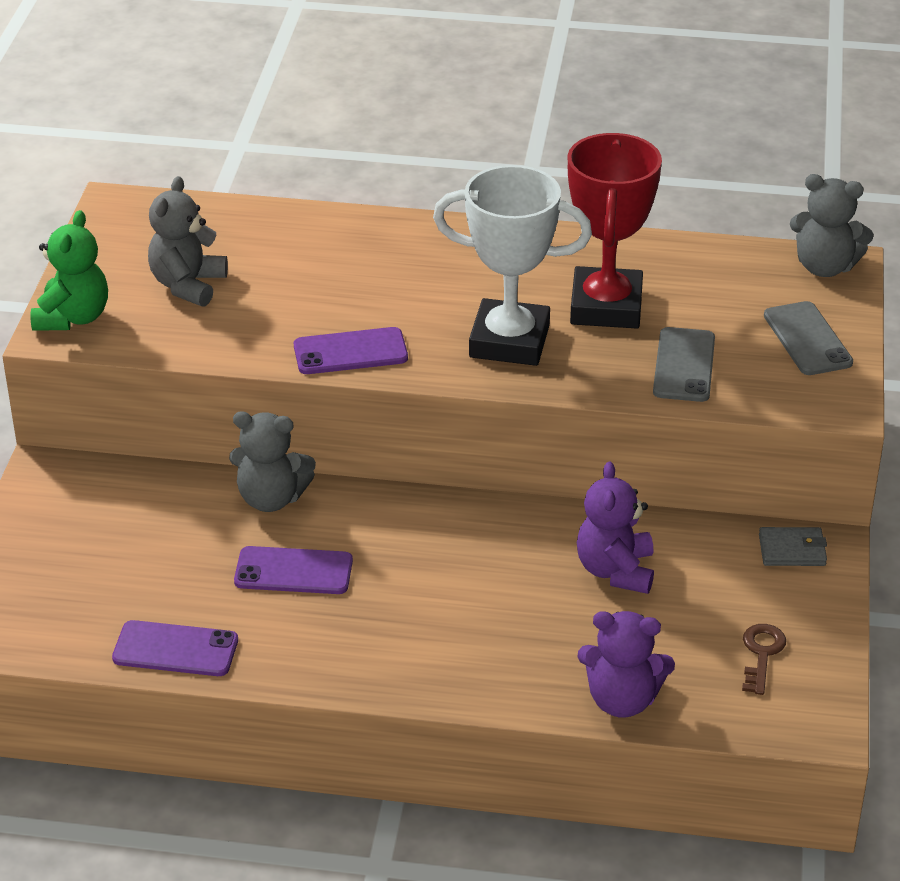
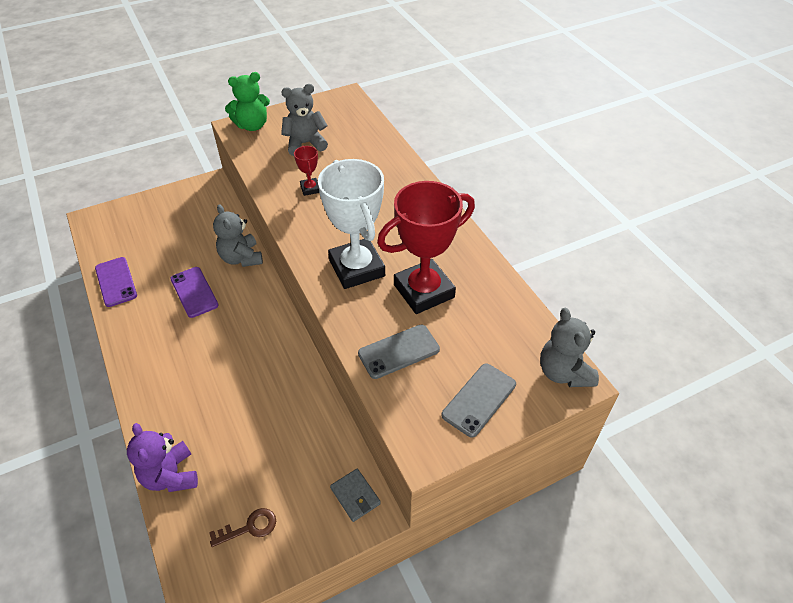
camera: 55 degrees right, 10 degrees up
(301, 319) = (310, 189): none -> red trophy
(350, 352) = (298, 217): purple phone -> none
(615, 571) = (278, 417): purple teddy bear -> none

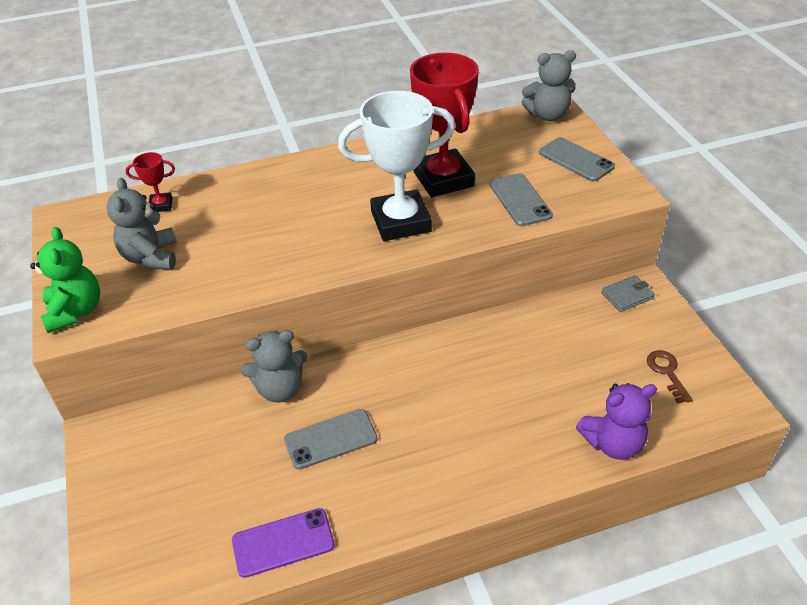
camera: 80 degrees left, 5 degrees down
(194, 292) = (331, 439): purple phone -> grey phone
(310, 189) = (249, 254): red trophy -> red trophy (161, 205)

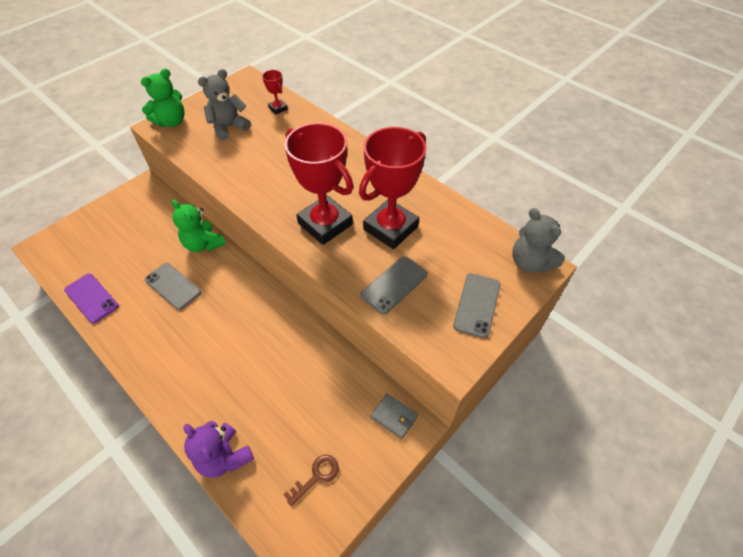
camera: 60 degrees right, 10 degrees up
(280, 389) = (203, 244): grey teddy bear -> green teddy bear
(400, 221) = (325, 224): white trophy -> red trophy

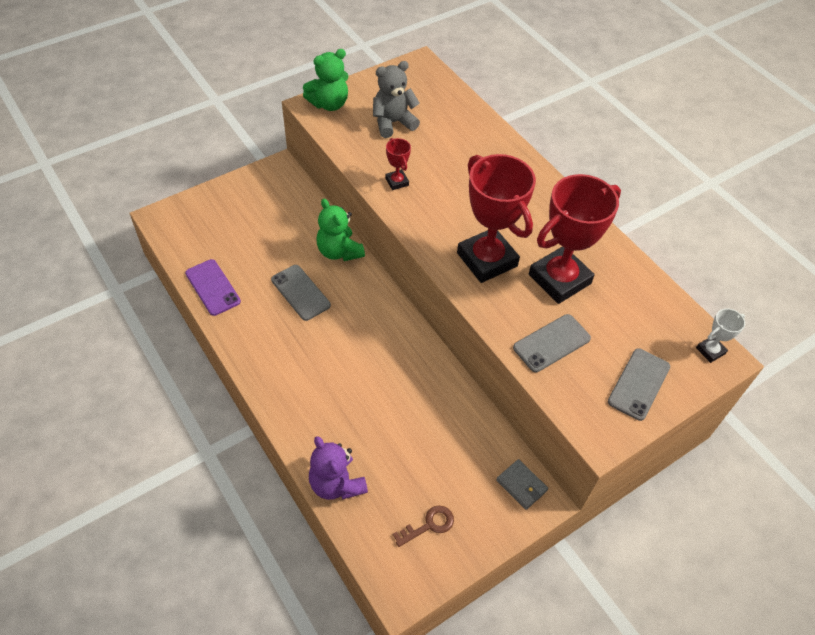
camera: 10 degrees right, 0 degrees up
(278, 108) = (452, 109): red trophy -> red trophy (397, 182)
(530, 262) = (710, 351): grey teddy bear -> white trophy

